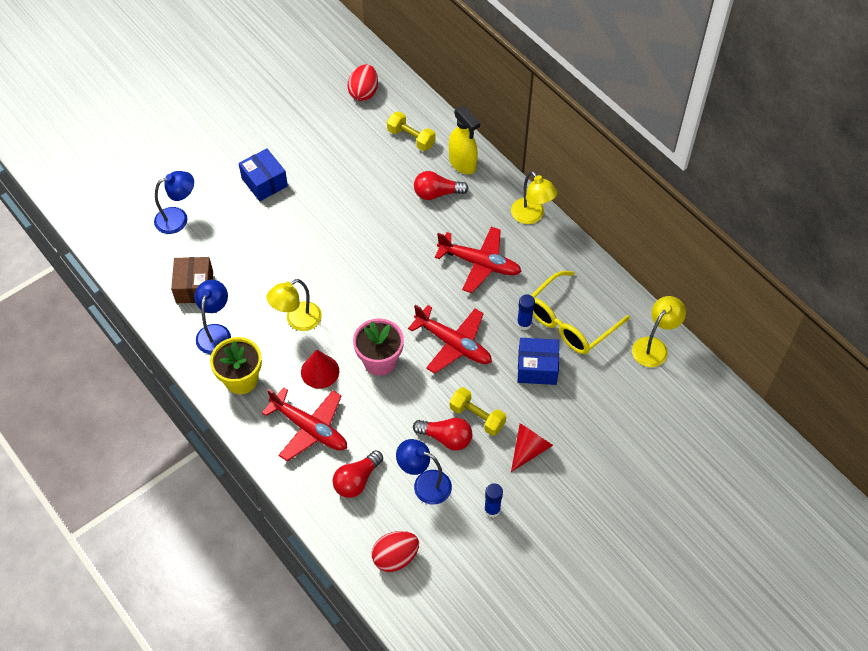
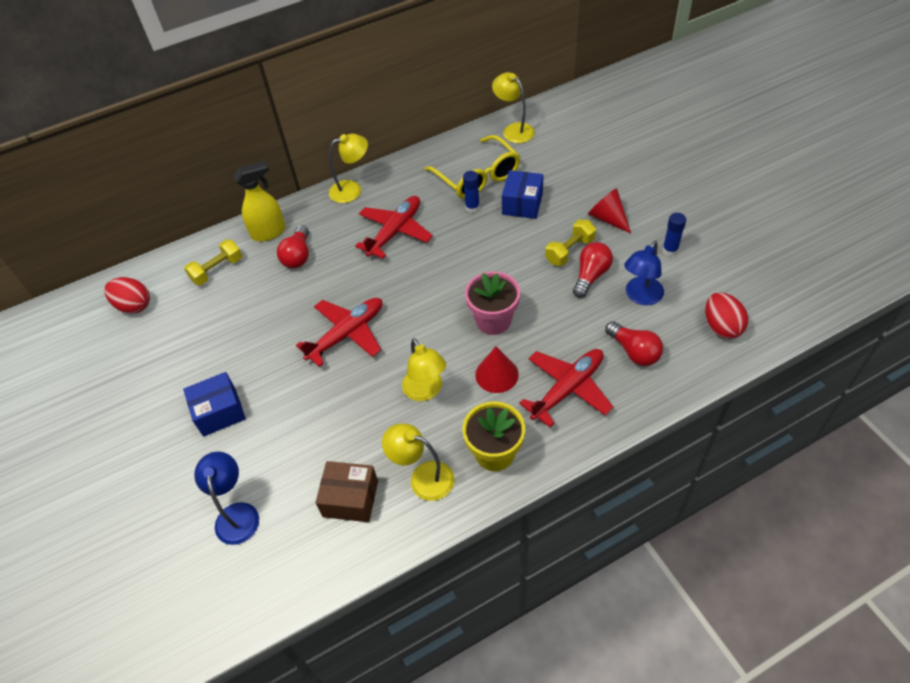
camera: 75 degrees left, 5 degrees down
(215, 332) = (423, 477): blue lamp -> yellow lamp
(453, 344) = (484, 260): red plane -> red plane (347, 334)

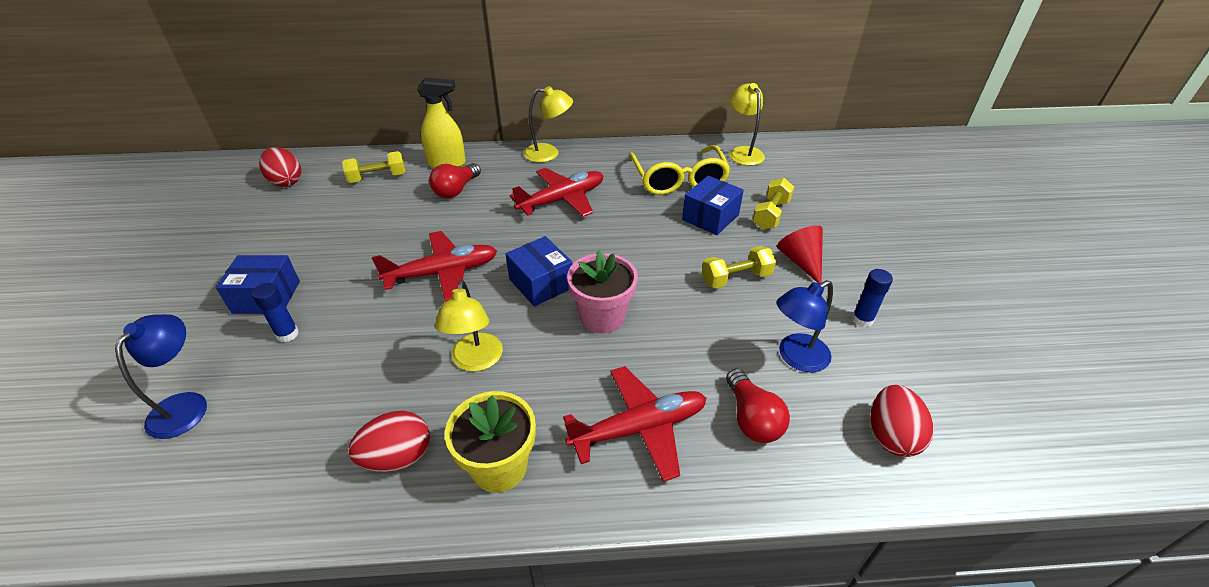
camera: 20 degrees right, 10 degrees down
(350, 498) = (304, 444): brown box -> none
(423, 477) = (398, 457): yellow lamp -> red egg
(430, 312) = (541, 283): none -> blue box
(472, 207) = (655, 204): blue glue stick -> blue glue stick (287, 334)
(496, 374) = (566, 376): red cone -> none
(566, 184) = (771, 214): none -> yellow dumbbell
(590, 276) = (745, 312): red light bulb -> none

